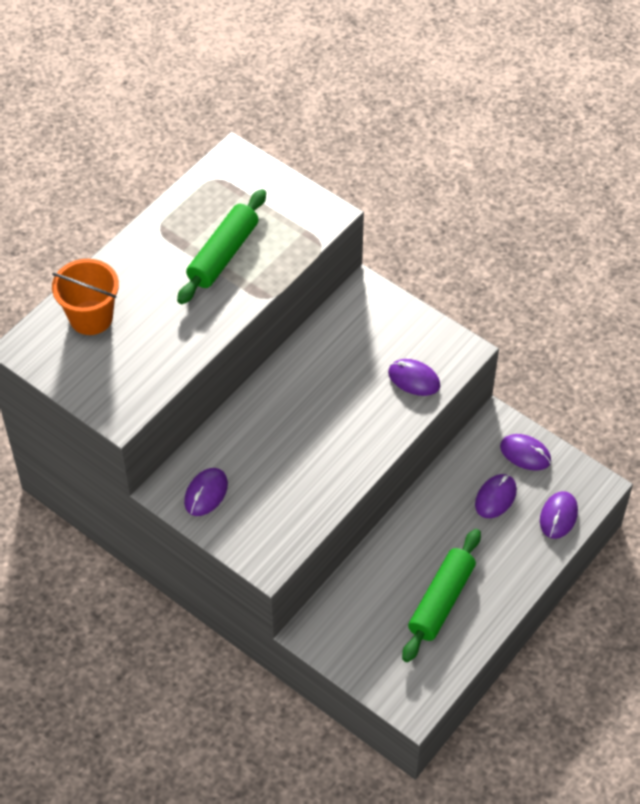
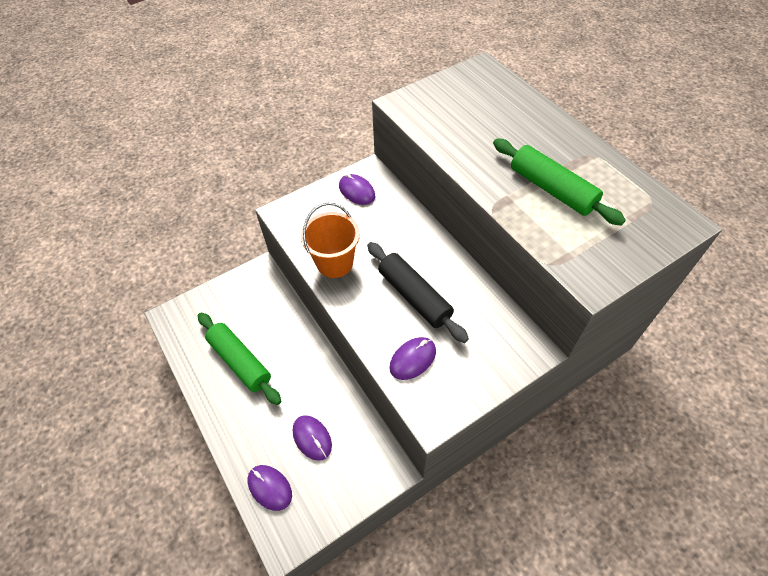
camera: 110 degrees right, 0 degrees up
(91, 317) = (501, 102): orange bucket -> orange bucket (334, 263)
(340, 395) = (414, 296): none -> black rolling pin
(525, 454) = (346, 483): purple mouse -> none

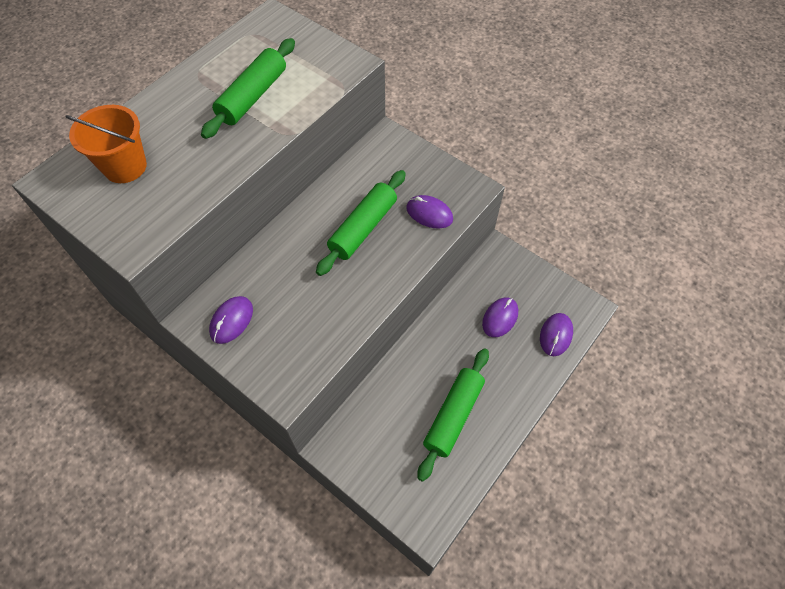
camera: 110 degrees left, 5 degrees up
(334, 263) = (344, 309): orange bucket -> orange bucket (125, 166)
(414, 296) = (363, 228): black rolling pin -> green rolling pin

